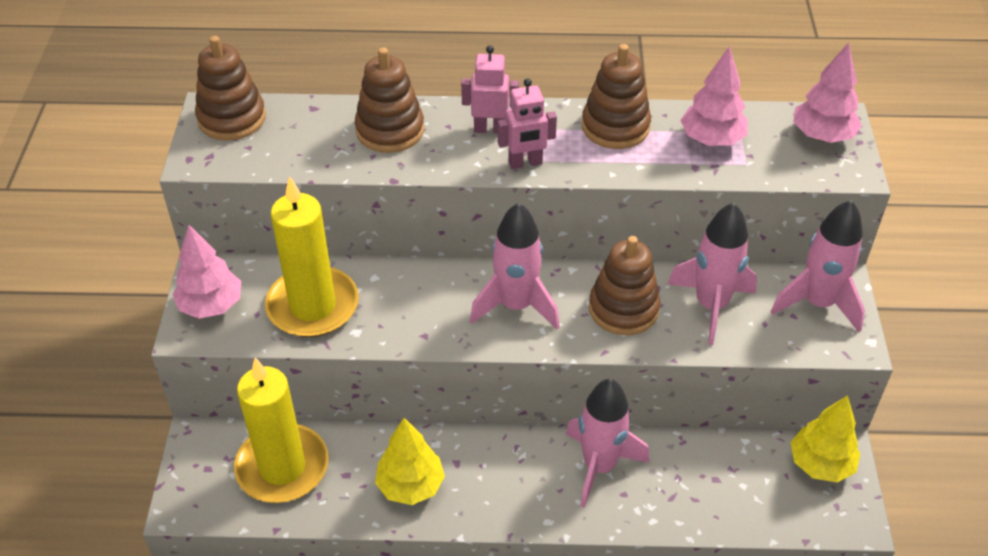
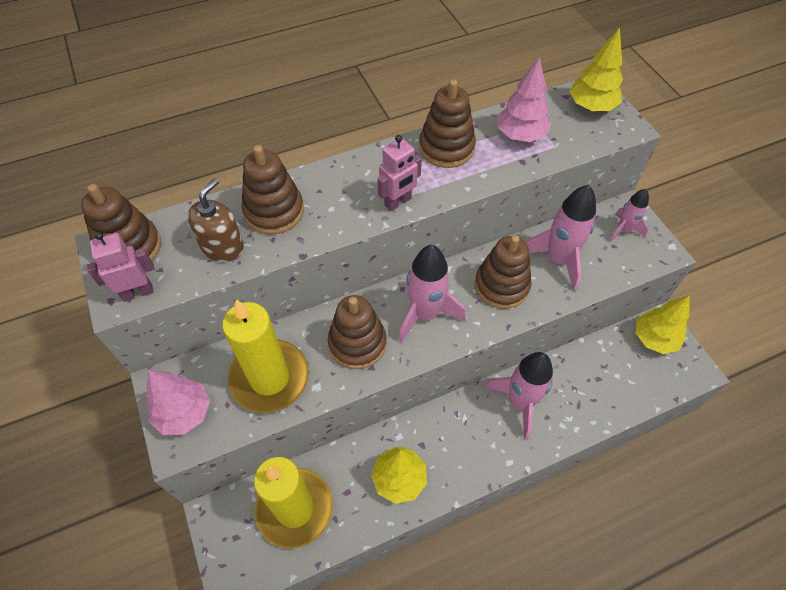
camera: 25 degrees left, 10 degrees up
(319, 146) = (222, 247): none -> brown soap dispenser
(423, 307) = (357, 343): none -> brown stacking toy
(490, 129) = (354, 182): pink robot -> pink robot (138, 292)
(817, 303) = (623, 230): pink rocket -> pink rocket, size x0.58
(822, 136) = (591, 106): pink tree -> yellow tree

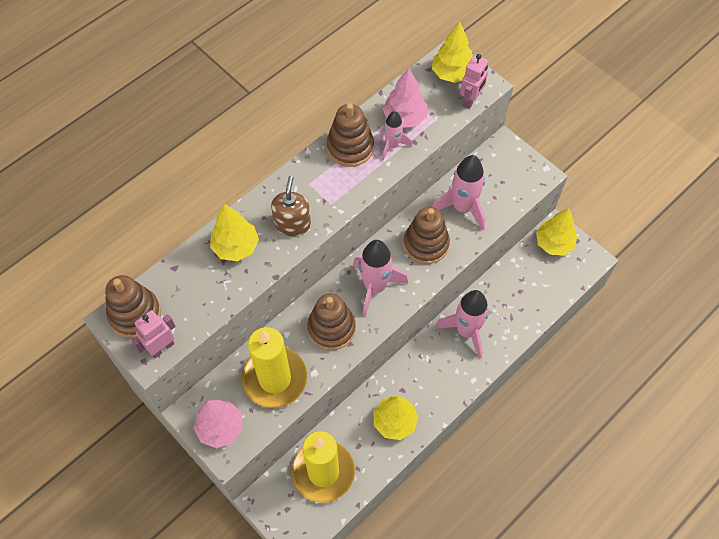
camera: 20 degrees left, 5 degrees up
(222, 247) = (209, 289): brown soap dispenser -> brown soap dispenser (292, 224)
(274, 211) = (236, 246): brown stacking toy -> yellow tree
(398, 202) = (331, 208): pink robot -> pink robot (470, 100)
(623, 230) = (505, 166): pink rocket -> pink rocket (392, 145)

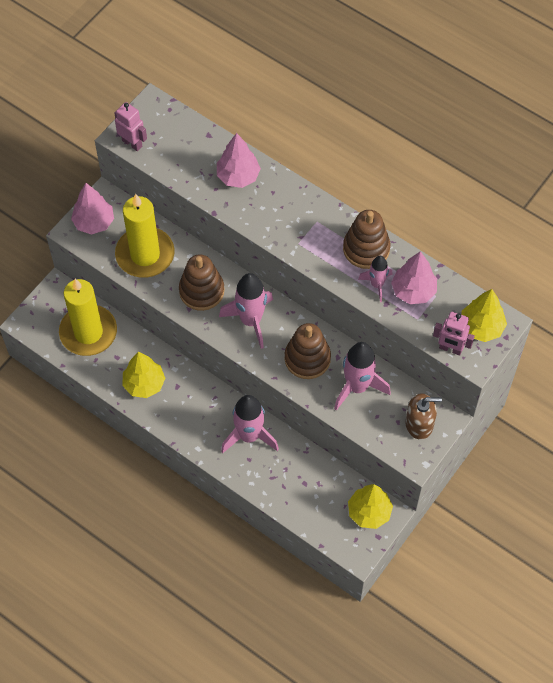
camera: 80 degrees right, 0 degrees up
(135, 314) = (159, 117): brown stacking toy -> none
(236, 246) = (238, 176): yellow tree -> pink tree
(292, 224) = (270, 216): brown soap dispenser -> brown soap dispenser (419, 424)

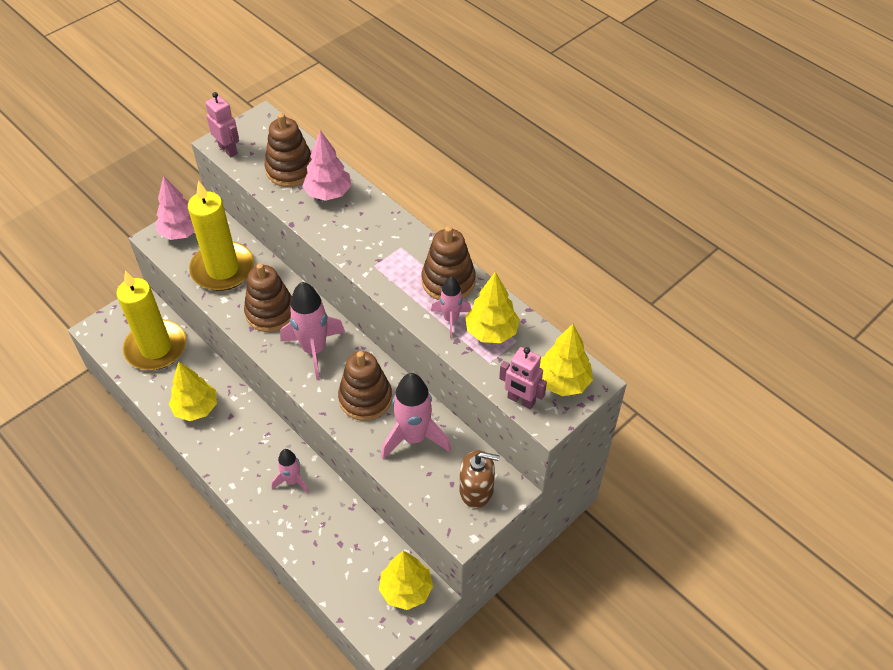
camera: 10 degrees right, 10 degrees down
(196, 156) = (290, 170): none -> brown stacking toy
(249, 436) = (292, 481): pink rocket -> pink rocket, size x0.58
(413, 291) = (491, 332): pink tree -> yellow tree

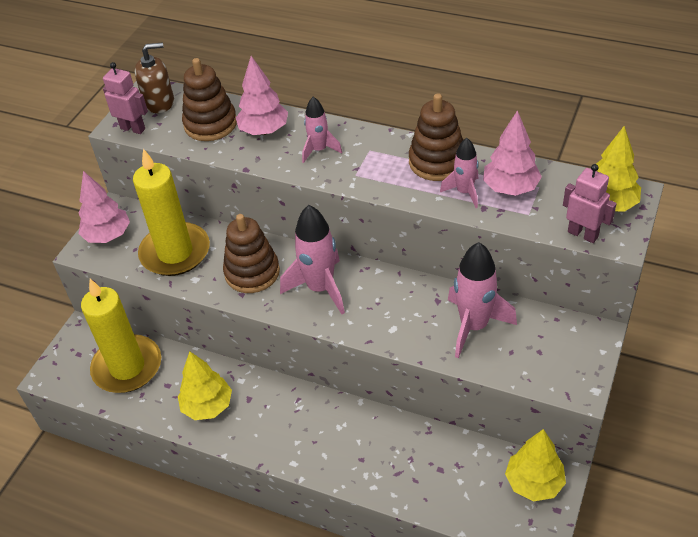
camera: 20 degrees left, 5 degrees down
(292, 481) = (353, 432): pink rocket -> pink rocket (319, 150)
(365, 398) = (402, 311): brown stacking toy -> none
(476, 490) = (566, 347): brown soap dispenser -> brown soap dispenser (159, 102)
(491, 332) = (510, 188): yellow tree -> pink tree
(521, 400) = (583, 234): pink robot -> pink robot turned 150 degrees counterclockwise

